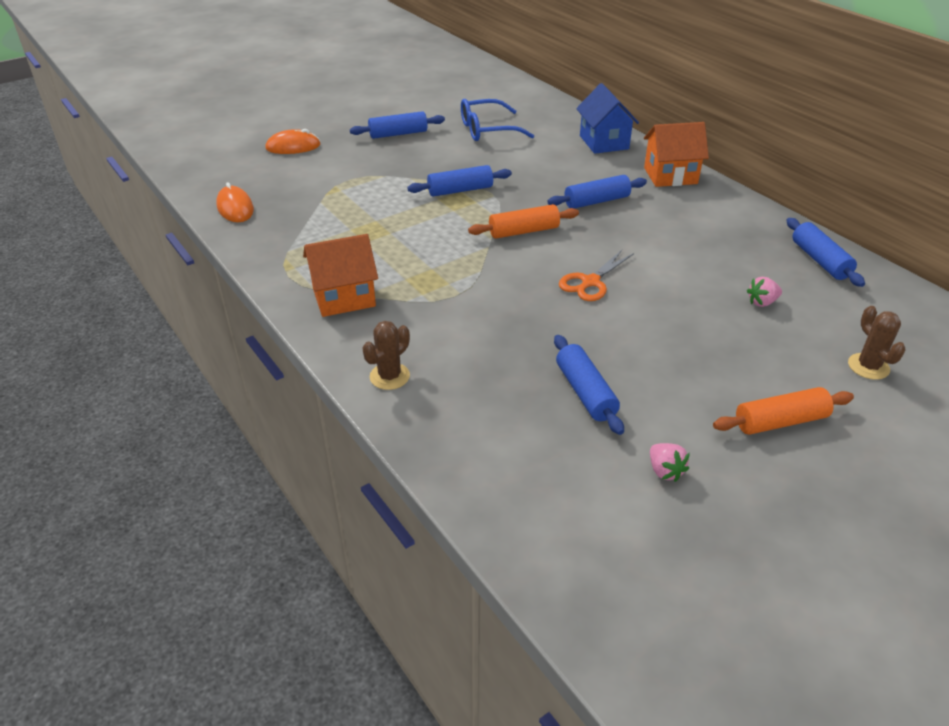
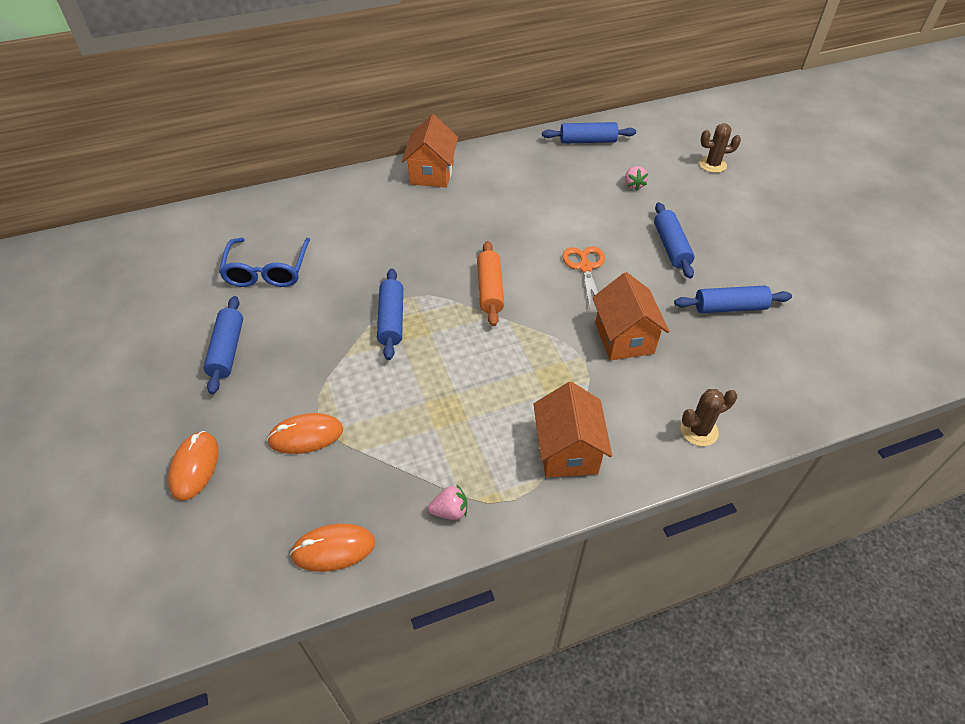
camera: 75 degrees left, 10 degrees up
(329, 178) = (306, 436): none -> orange mouse
(389, 376) = (699, 430): brown cactus -> brown cactus turned 75 degrees counterclockwise
(497, 317) = (624, 338): none -> orange house
(590, 282) = (585, 267): orange scissors -> orange scissors turned 150 degrees counterclockwise
(596, 201) = (456, 229): blue rolling pin -> blue rolling pin (671, 247)
(604, 142) = (347, 195): blue house -> none
(665, 471) = (814, 289): pink strawberry -> pink strawberry (450, 511)
(780, 422) = (765, 221): orange rolling pin -> none

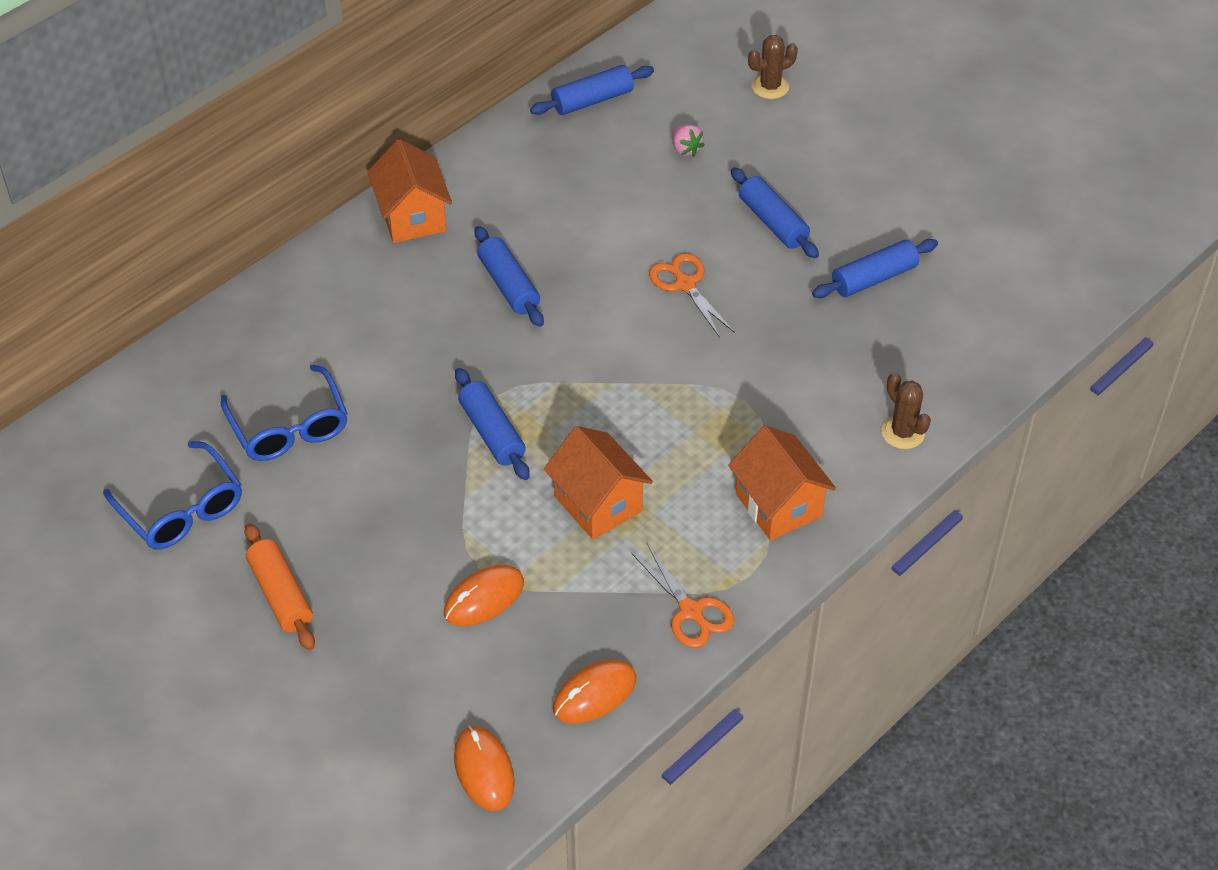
camera: 25 degrees left, 0 degrees up
(165, 298) = (181, 509): none -> blue glasses
(194, 467) = (381, 678): orange mouse -> orange mouse (484, 770)
(227, 350) = (317, 541): blue rolling pin -> blue rolling pin (509, 285)
(450, 511) = (691, 611): pink strawberry -> orange scissors
(490, 289) = (587, 353): orange rolling pin -> orange rolling pin (281, 594)
(624, 338) = (775, 357): orange house -> orange house (598, 504)
(699, 430) = (903, 432): brown cactus -> brown cactus turned 75 degrees counterclockwise

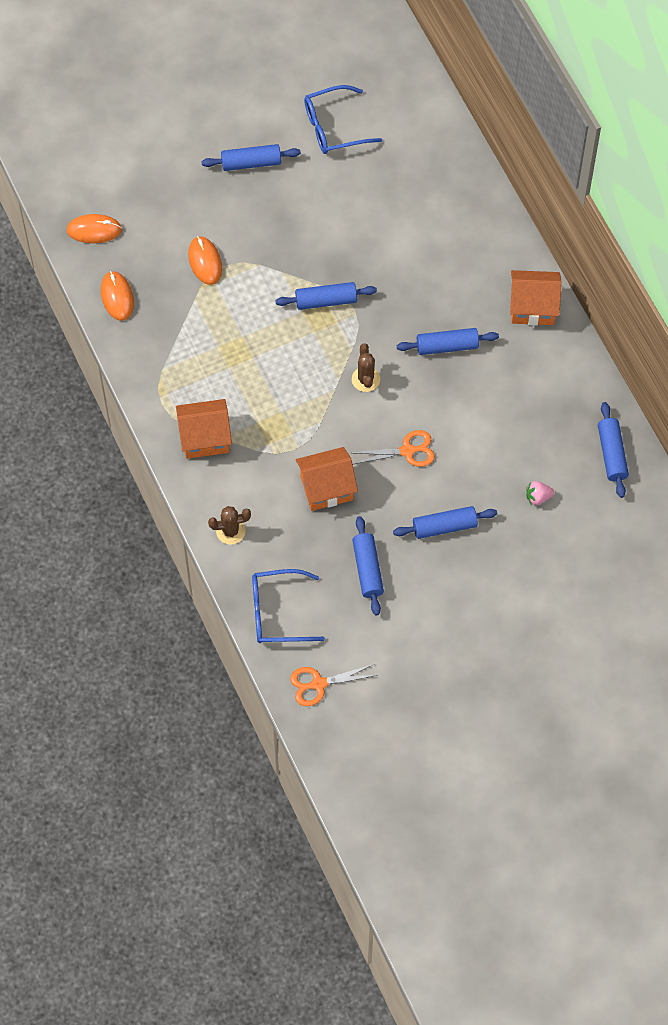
camera: 110 degrees right, 15 degrees up
(281, 594) = (251, 163): orange rolling pin -> blue rolling pin
(289, 427) = (375, 194): blue glasses -> blue glasses (278, 612)
(598, 504) = (247, 341): orange house -> orange house (326, 488)
(691, 611) = (150, 364): orange scissors -> orange scissors (318, 684)
(770, 87) = (584, 578): brown cactus -> brown cactus (365, 379)

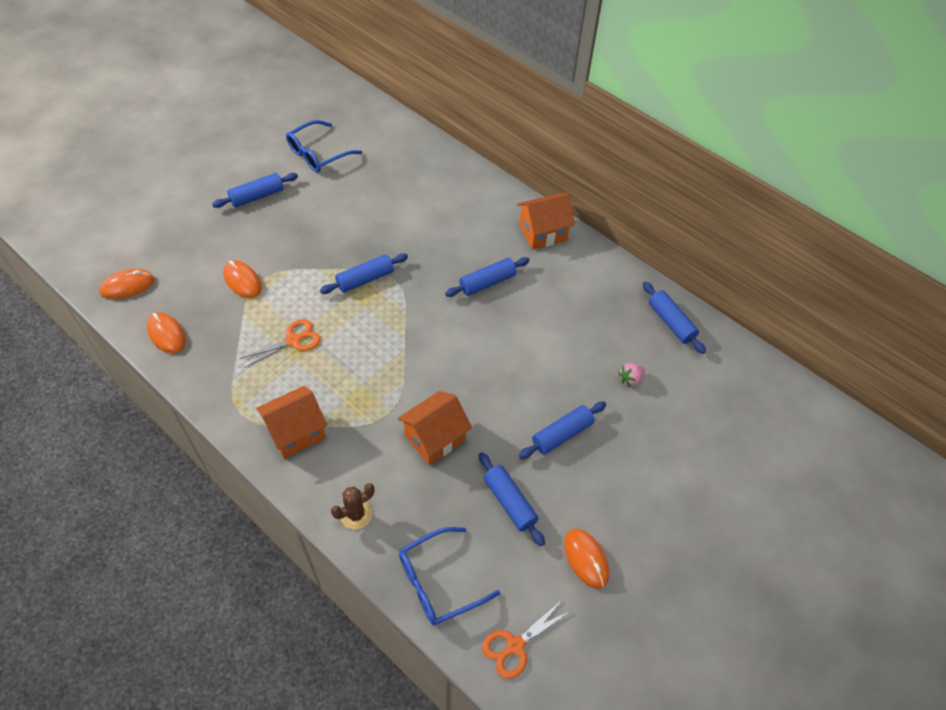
camera: 25 degrees left, 10 degrees down
(365, 379) = (429, 331): brown cactus -> none
(407, 451) = (495, 379): orange scissors -> orange scissors (293, 340)
(410, 640) = (586, 559): none -> orange mouse

